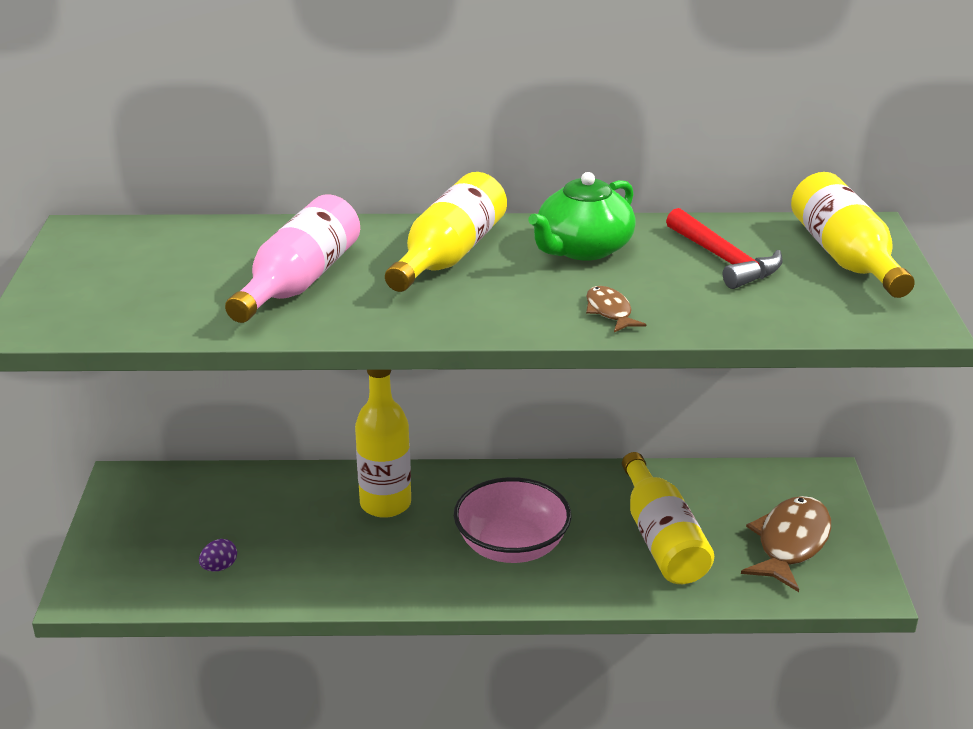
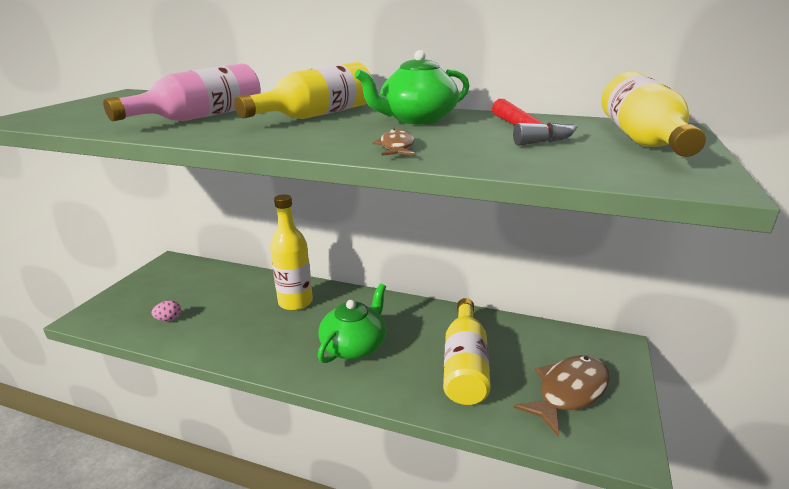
camera: 20 degrees right, 5 degrees down
(219, 567) = (169, 319): purple egg -> pink egg
(512, 546) = (354, 346): pink bowl -> green teapot

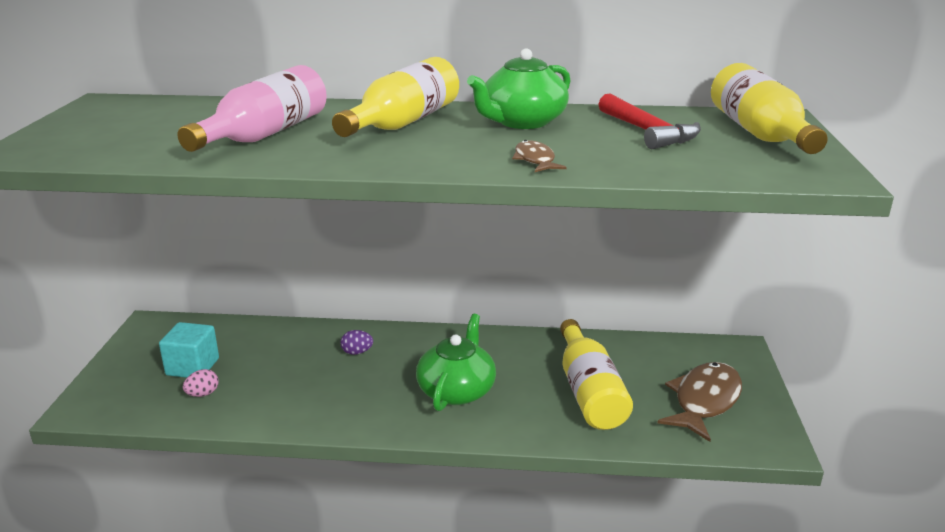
camera: 15 degrees left, 0 degrees up
(176, 297) = (192, 367): none -> turquoise cube
(295, 302) = (357, 352): yellow bottle -> purple egg

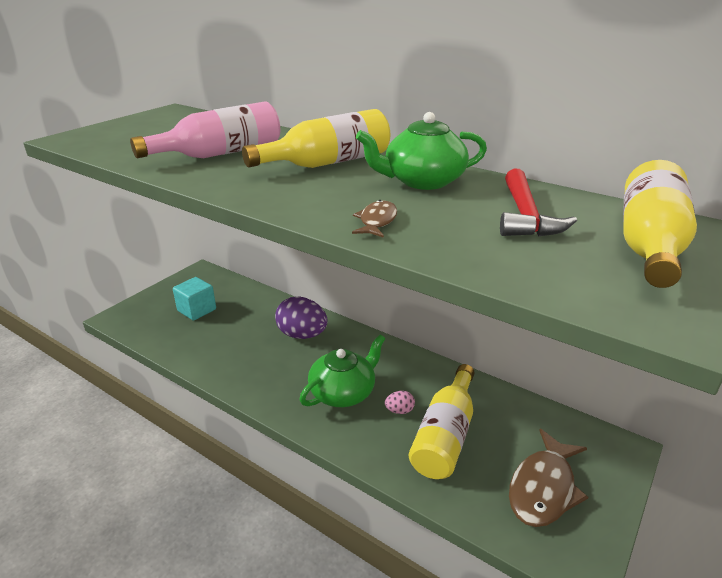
camera: 30 degrees right, 5 degrees up
(203, 394) = (185, 332): pink egg -> pink egg (399, 410)
(357, 352) = (302, 335): purple egg -> purple egg, size x2.15
(704, 401) = (543, 488): brown fish -> brown fish turned 150 degrees clockwise

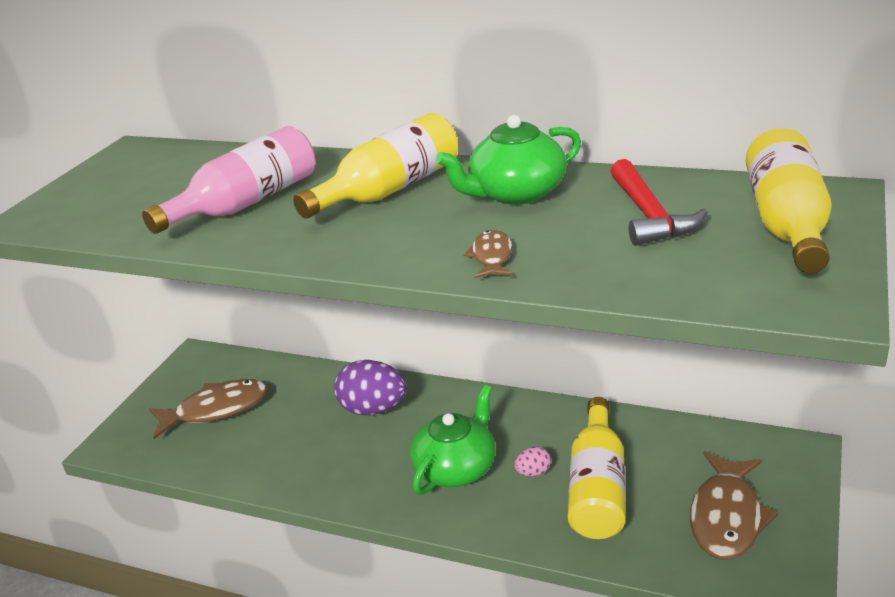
camera: 10 degrees left, 0 degrees up
(197, 310) = (216, 410): turquoise cube -> brown fish

